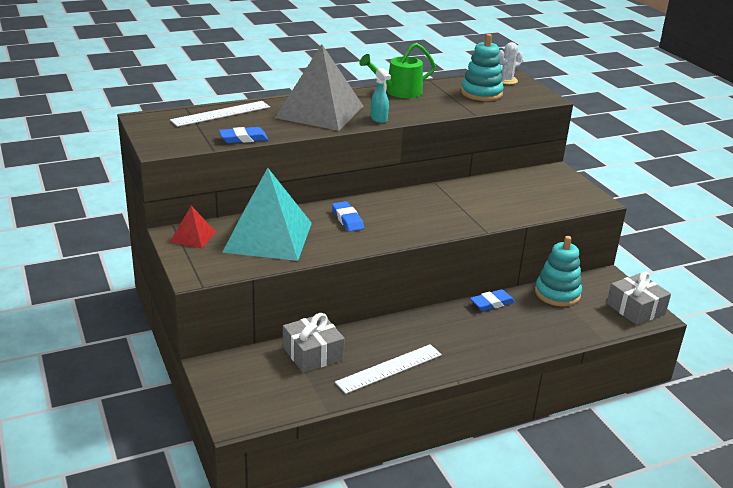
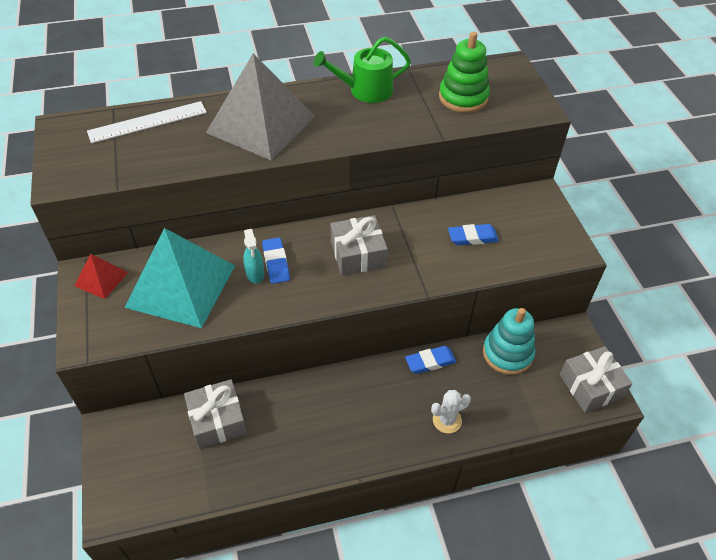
camera: 10 degrees right, 20 degrees up
(243, 138) = (157, 169): blue eraser -> blue eraser (472, 237)
(379, 119) = (325, 140): turquoise spray bottle -> turquoise spray bottle (255, 274)
(389, 368) = (291, 452): white ruler -> none
(417, 211) = (358, 254): none -> grey gift
(481, 93) = (463, 97): turquoise stacking toy -> green stacking toy
(506, 80) = (501, 74): white cactus -> white cactus (447, 420)

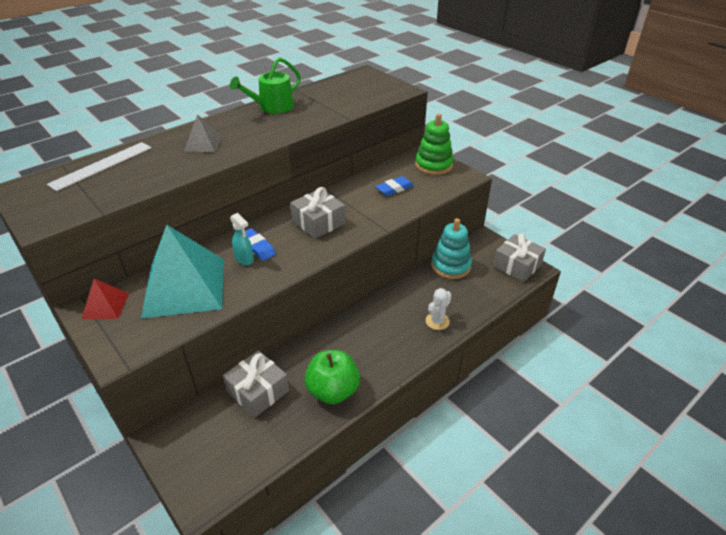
camera: 25 degrees left, 10 degrees down
(261, 124) = (203, 144): grey pyramid -> grey pyramid, size x0.46
(288, 454) = (333, 391): none -> green apple
(430, 362) = (401, 290): blue eraser -> none
(463, 97) = (346, 95): green stacking toy -> green stacking toy (433, 165)

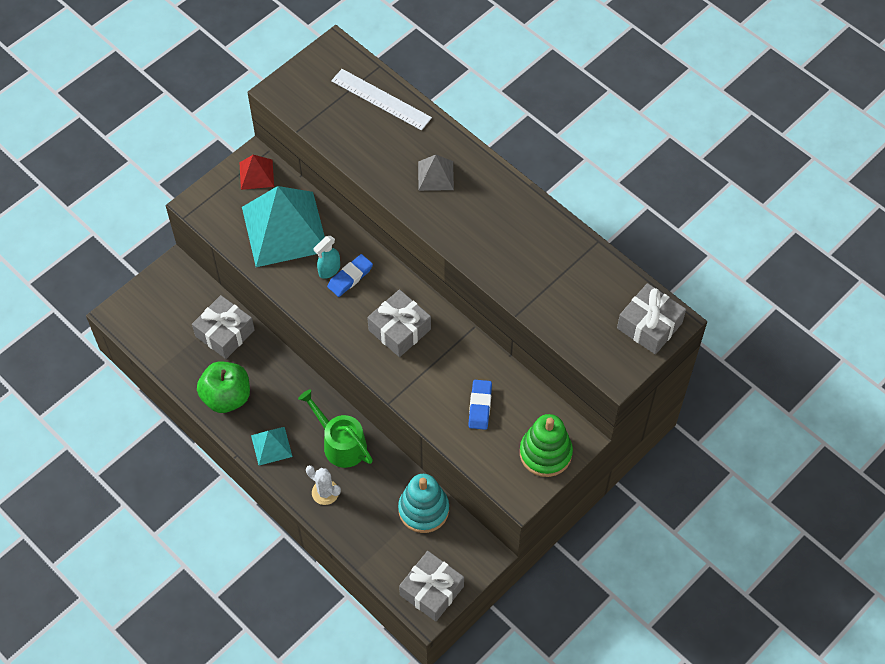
camera: 85 degrees right, 20 degrees up
(272, 107) = (538, 225): green watering can -> green watering can (340, 443)
(367, 78) = (649, 325): none -> grey gift
(390, 357) = (271, 446): none -> turquoise pyramid
(394, 188) = (480, 406): blue eraser -> blue eraser turned 45 degrees clockwise

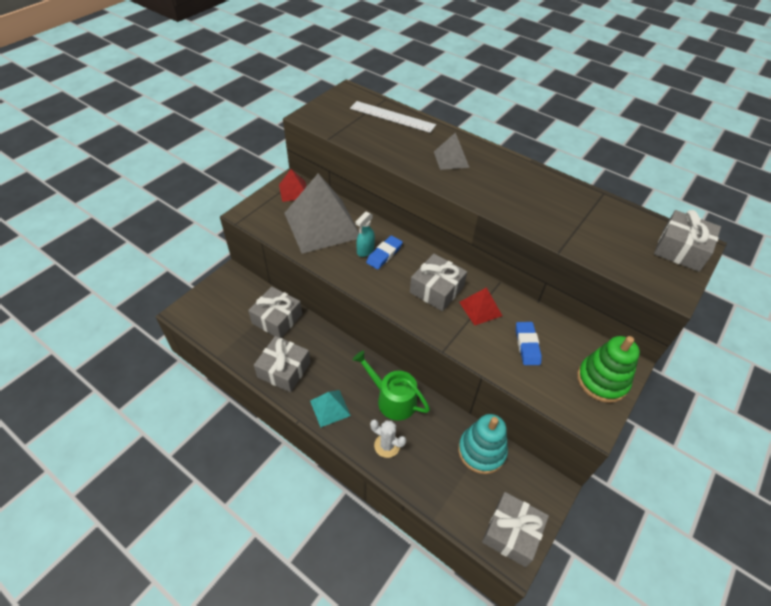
camera: 10 degrees left, 10 degrees down
(226, 397) = (284, 370): green apple -> grey gift
(284, 229) = (322, 225): turquoise pyramid -> grey pyramid
(442, 358) = (480, 308): none -> red pyramid

